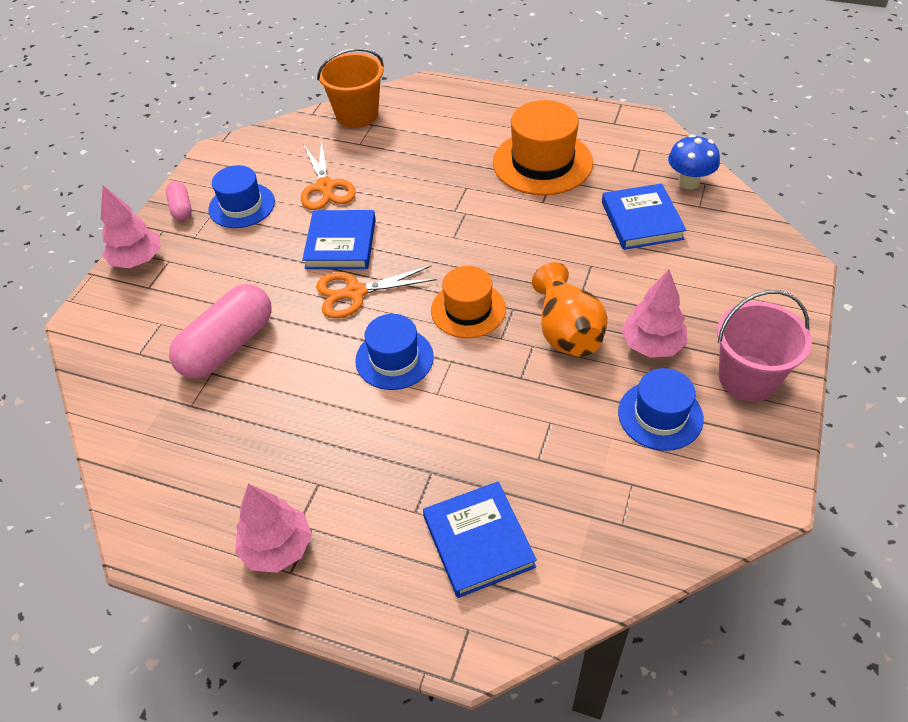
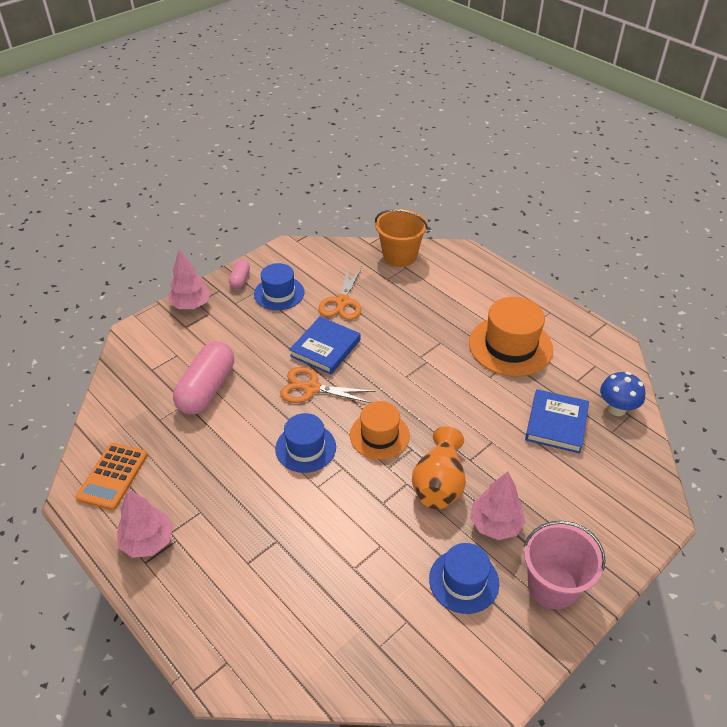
camera: 25 degrees right, 5 degrees down
(176, 496) = (113, 476): none -> orange calculator
(227, 346) = (207, 389): pink capsule -> pink capsule turned 45 degrees counterclockwise
(478, 541) = (273, 605): blue book -> none

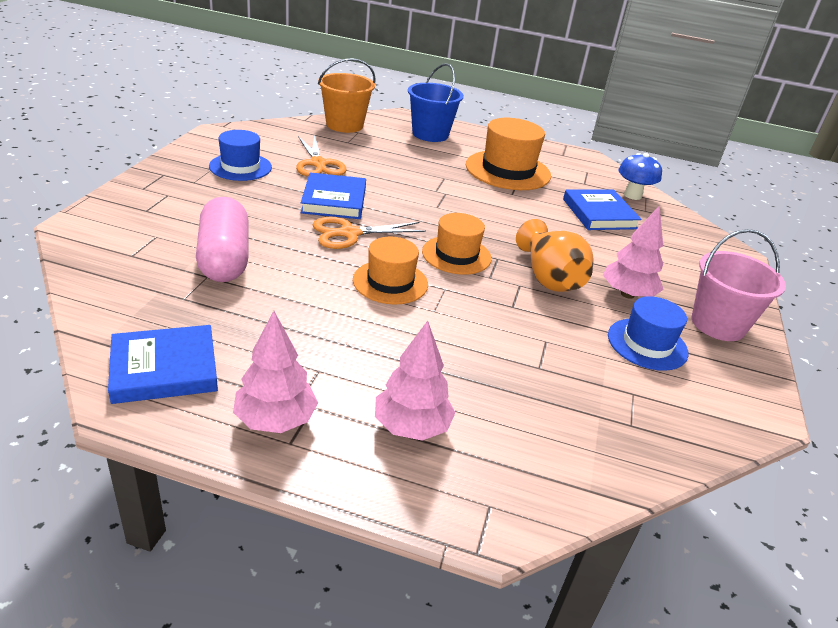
camera: 35 degrees left, 10 degrees down
(113, 476) = (164, 369): orange calculator -> blue book
(191, 305) = (137, 191): pink tree -> pink tree (411, 427)
(240, 280) = (183, 162): pink capsule -> none
(305, 448) = (390, 282): blue hat -> orange hat
(471, 282) = (430, 134): none -> blue bucket

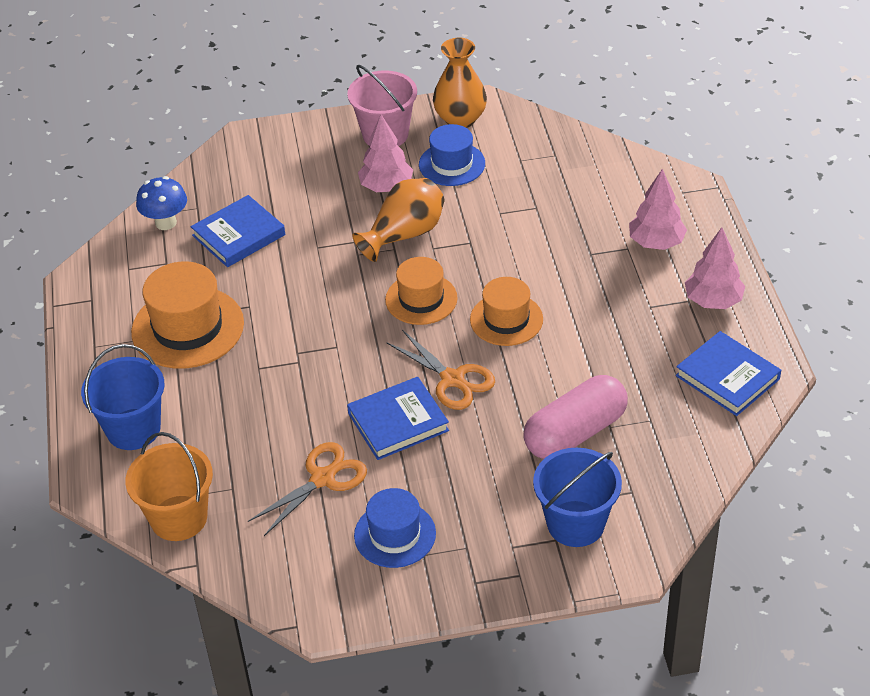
camera: 110 degrees left, 10 degrees up
(145, 222) = (575, 524): none -> blue bucket
(733, 382) = (460, 119): none -> orange vase

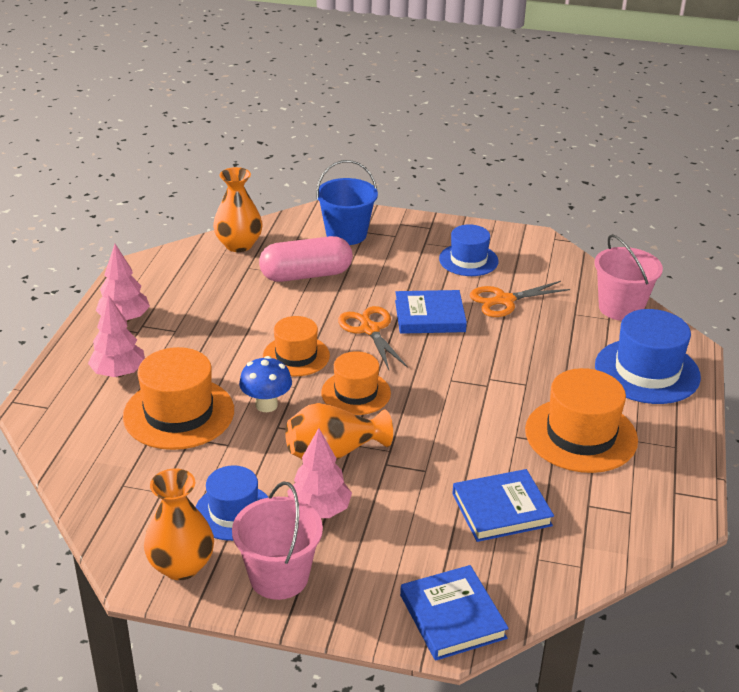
camera: 160 degrees left, 10 degrees down
(133, 429) = (647, 371): blue bucket -> blue hat
(166, 222) = (578, 551): blue mushroom -> blue mushroom (266, 405)
(179, 518) = (620, 308): orange bucket -> pink bucket
(565, 224) = (179, 413): none -> orange hat
(691, 452) = (239, 245): none -> orange vase
(727, 377) = (170, 273): blue book -> blue book (452, 616)

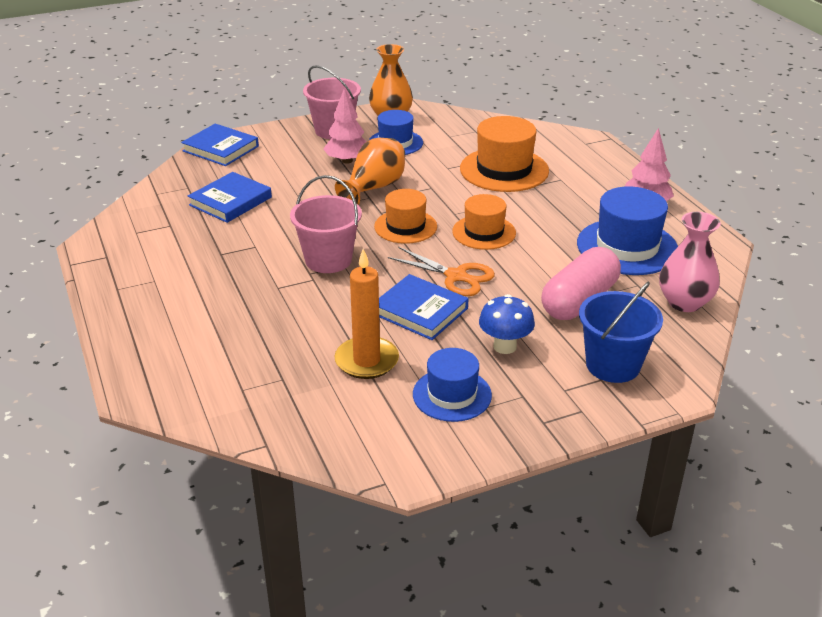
camera: 145 degrees right, 0 degrees up
(118, 373) = (581, 174): pink tree -> none
(239, 245) = (684, 302): orange vase -> pink vase
(266, 405) = (456, 195): blue mushroom -> blue mushroom (504, 346)
(429, 316) = (420, 311): blue book -> blue book turned 75 degrees clockwise
(504, 300) = (366, 361): orange scissors -> orange candle
(581, 435) = (203, 266): orange hat -> none
(620, 308) = (236, 409): pink bucket -> pink bucket (328, 260)
(647, 371) = (171, 345): blue hat -> blue hat (627, 247)

